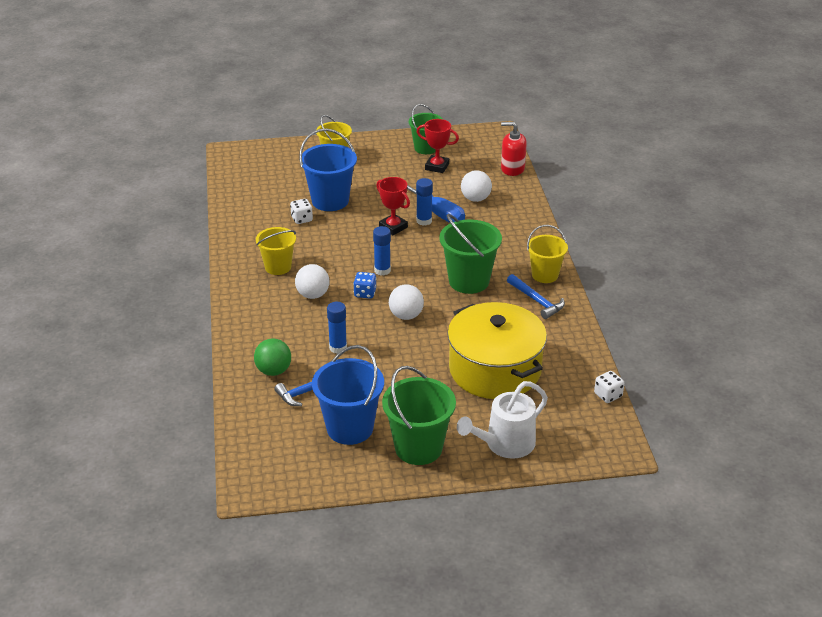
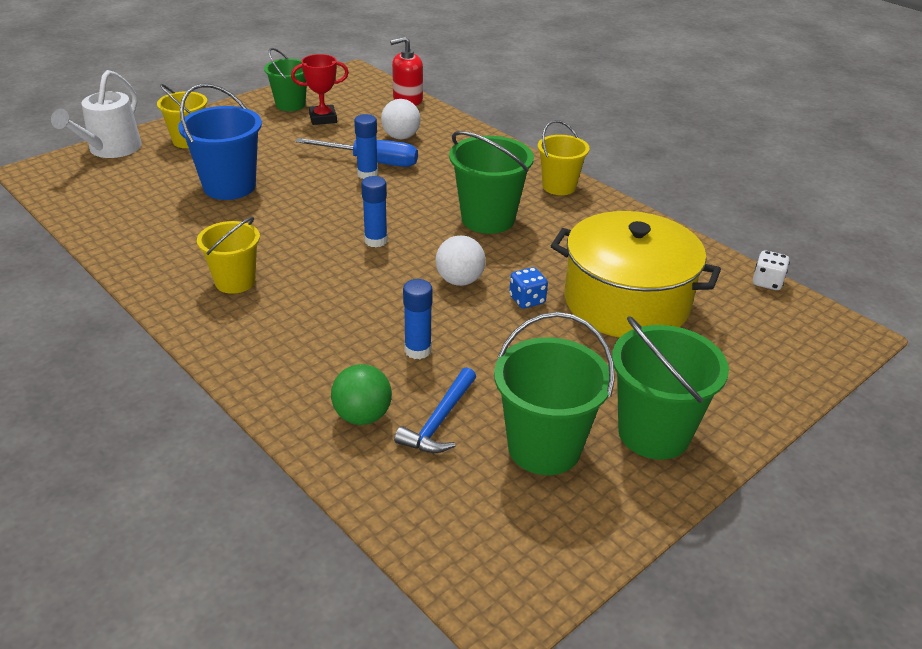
camera: 35 degrees left, 0 degrees up
(302, 219) = (212, 217): white dice -> none
(313, 295) = (317, 298): white ball -> none
(350, 428) = (544, 448): blue bucket -> green bucket
(365, 293) = (382, 273): blue dice -> blue dice (527, 300)
(393, 227) = (338, 191): red trophy -> none
(505, 444) = (739, 382): white watering can -> white watering can (110, 149)
(536, 301) = (582, 214): blue hammer -> none

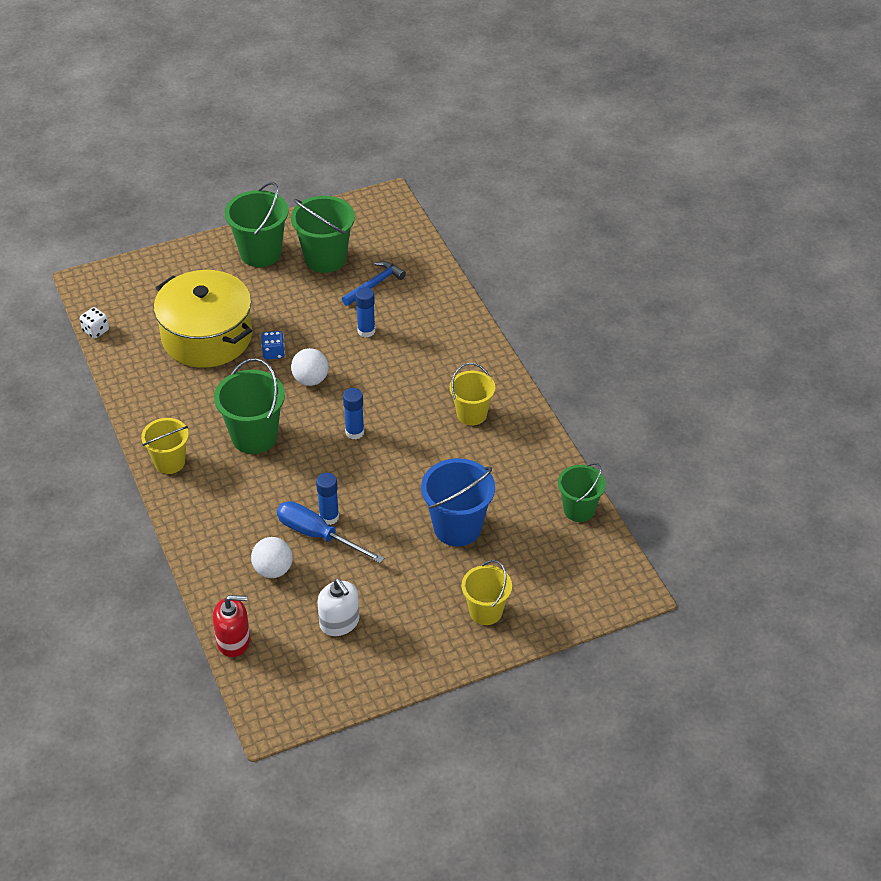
camera: 160 degrees left, 10 degrees up
(110, 149) = (564, 613): white watering can -> none
(290, 104) = (366, 660): green bucket -> green bucket (579, 509)
(323, 118) = (339, 622): red trophy -> white soap dispenser
(362, 416) = (417, 297): green ball -> none

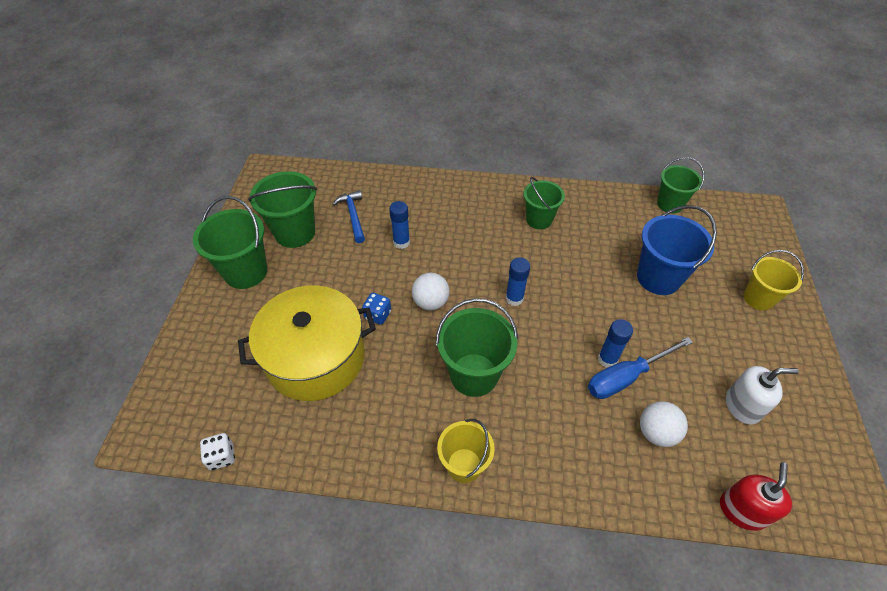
camera: 60 degrees left, 5 degrees up
(471, 414) = (539, 220): yellow bucket -> green bucket

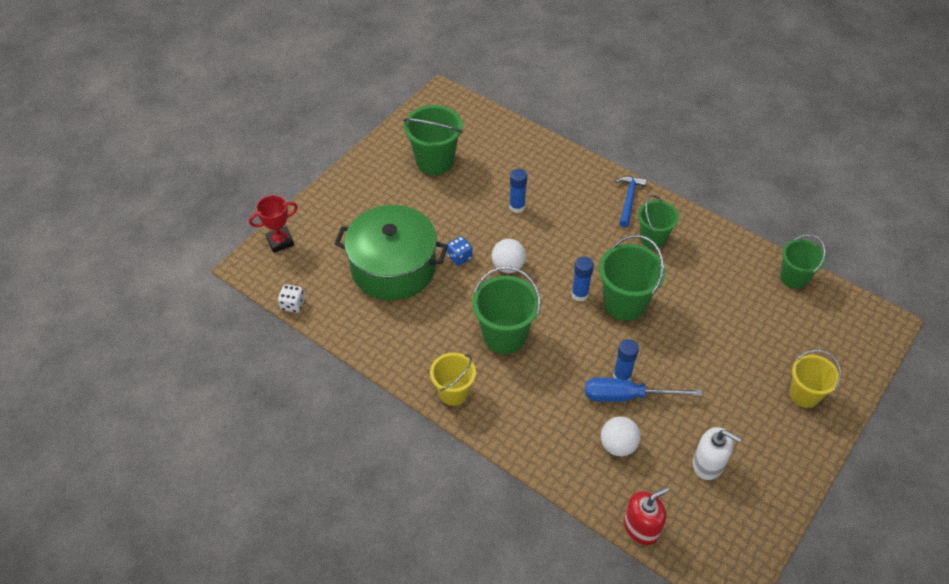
camera: 30 degrees right, 0 degrees up
(168, 388) = (280, 242): none -> red trophy
(246, 272) = (379, 178): green bucket -> green bucket (624, 303)
(315, 357) = (393, 267): yellow pot -> green pot
(353, 216) = (491, 167): blue hammer -> blue hammer (629, 199)
(658, 278) = (723, 335): blue bucket -> none

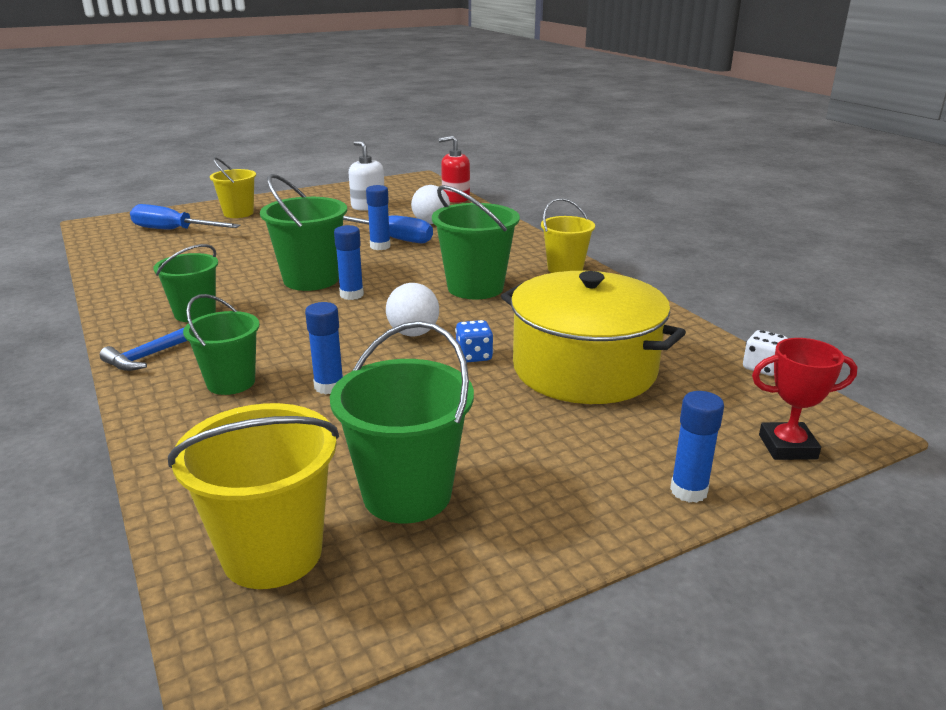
camera: 155 degrees left, 25 degrees down
(322, 200) = (688, 491): none -> blue glue stick
(393, 267) = (584, 369): green pot -> yellow pot
(464, 124) = (272, 553): none -> yellow bucket
(794, 278) = (110, 258): green bucket -> green bucket (231, 382)
(811, 338) = (174, 230): none -> blue screwdriver

